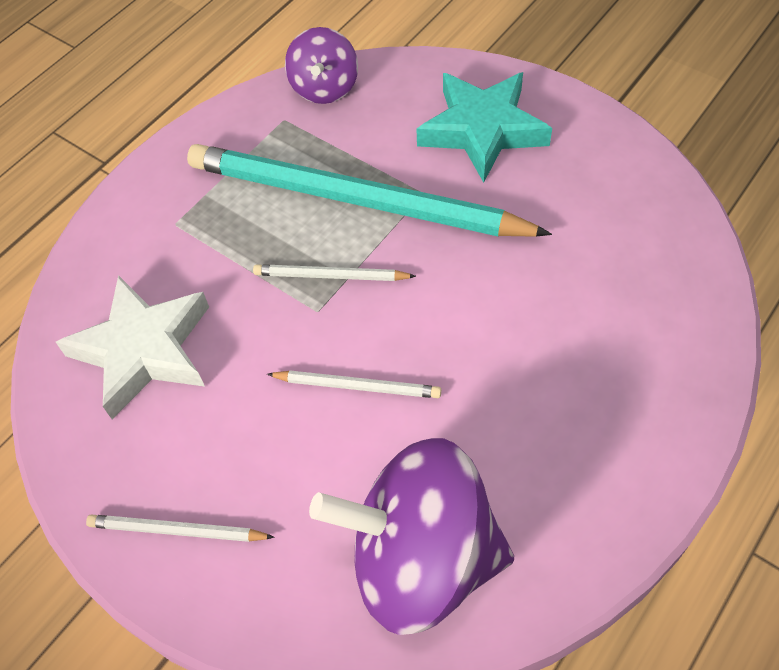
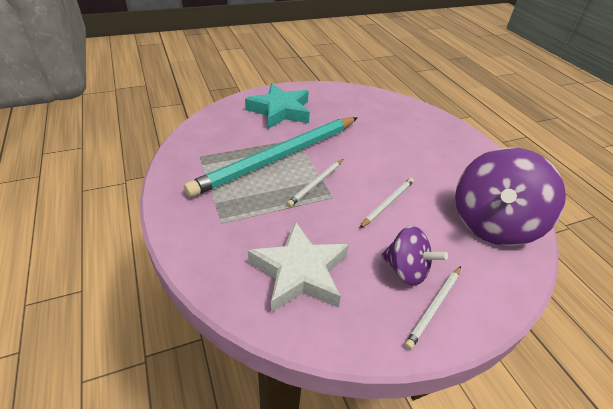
camera: 65 degrees left, 15 degrees down
(324, 88) = (198, 136): purple spinning top -> purple spinning top (406, 270)

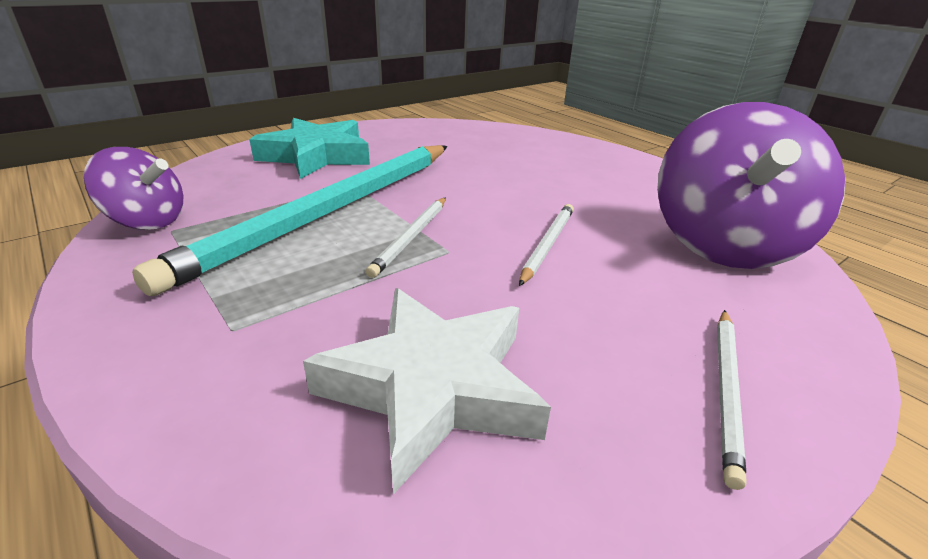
camera: 15 degrees left, 10 degrees down
(406, 270) = (637, 338): purple spinning top -> purple spinning top (147, 221)

